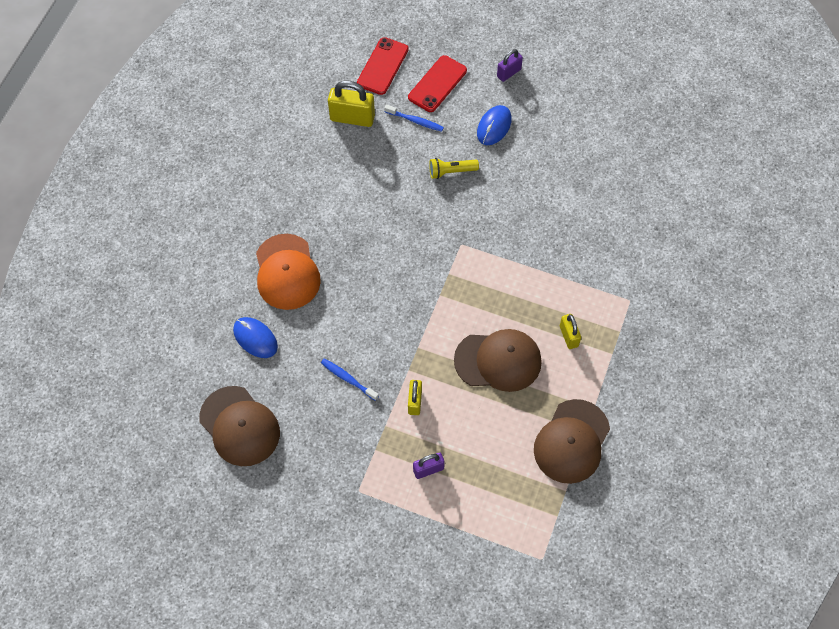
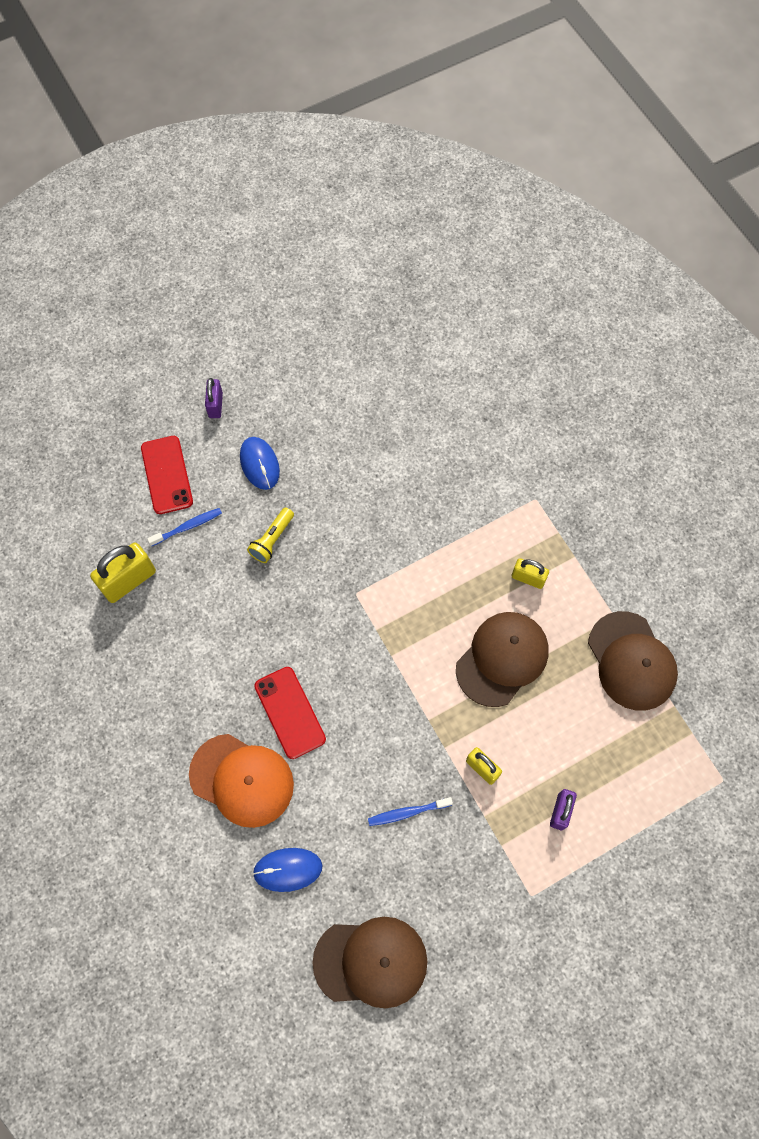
camera: 50 degrees left, 5 degrees up
(382, 66) = (99, 507): red phone -> red phone (290, 712)

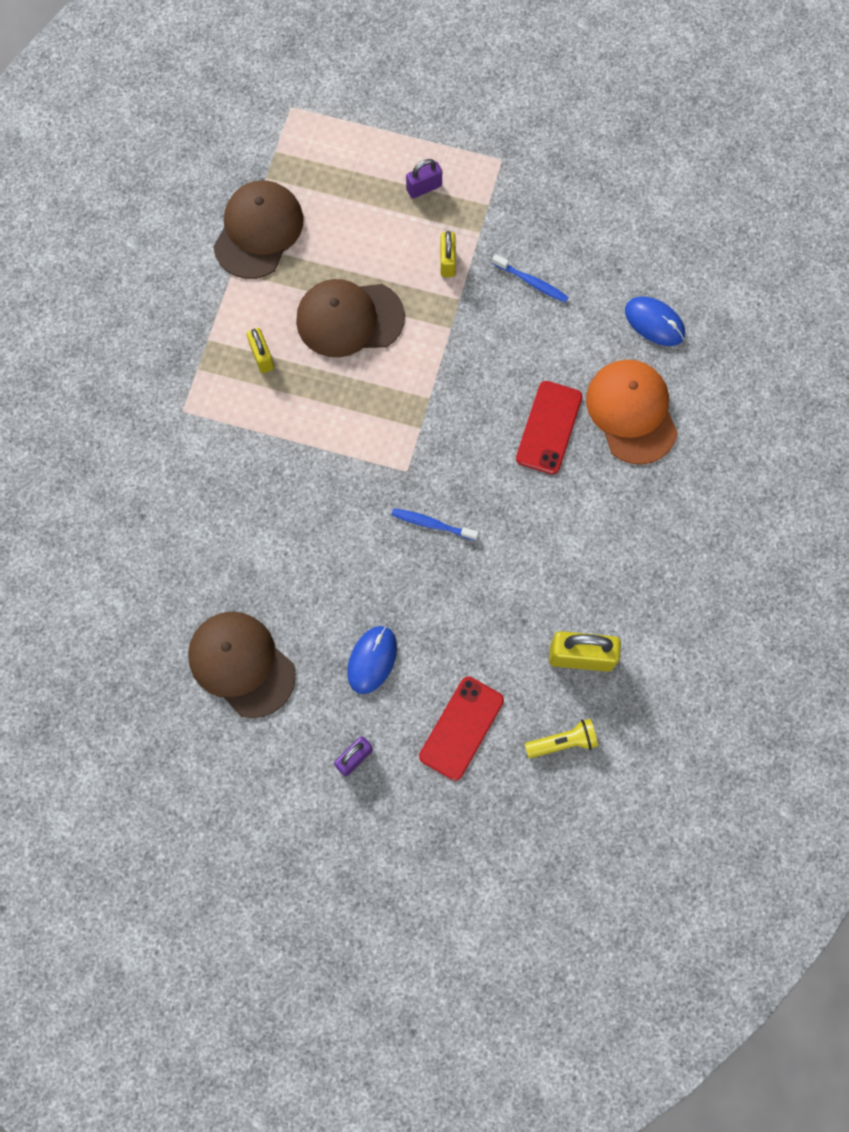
camera: 135 degrees left, 5 degrees up
(187, 527) = (488, 660): blue toothbrush -> blue toothbrush (432, 524)
(272, 540) = (428, 579): yellow flashlight -> yellow flashlight (563, 742)
(371, 962) = (651, 217): brown cap -> brown cap (241, 664)

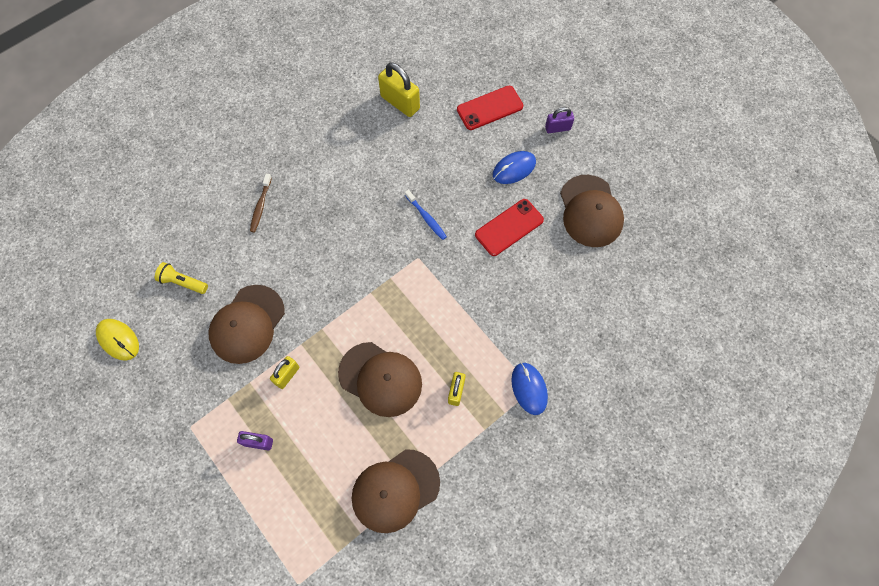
camera: 145 degrees left, 5 degrees down
(531, 282) = (247, 324): blue toothbrush -> brown cap
(549, 427) = (315, 228): red phone -> red phone (509, 227)
(563, 742) = (442, 71): yellow flashlight -> yellow flashlight (183, 282)
(631, 412) = (261, 206): orange cap -> brown toothbrush
(646, 185) = (118, 340): none -> yellow mouse
(654, 322) = (199, 248): blue mouse -> blue mouse (529, 388)

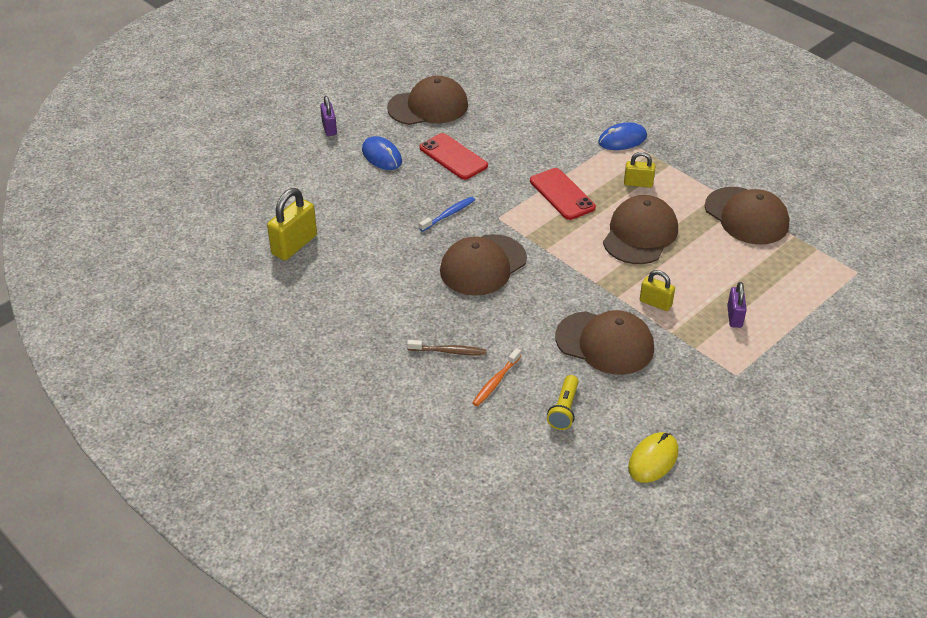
camera: 95 degrees left, 25 degrees down
(222, 236) = (496, 381): none -> orange toothbrush
(356, 239) = (483, 265): none -> brown cap
(490, 108) = (303, 175): red phone -> red phone (562, 194)

